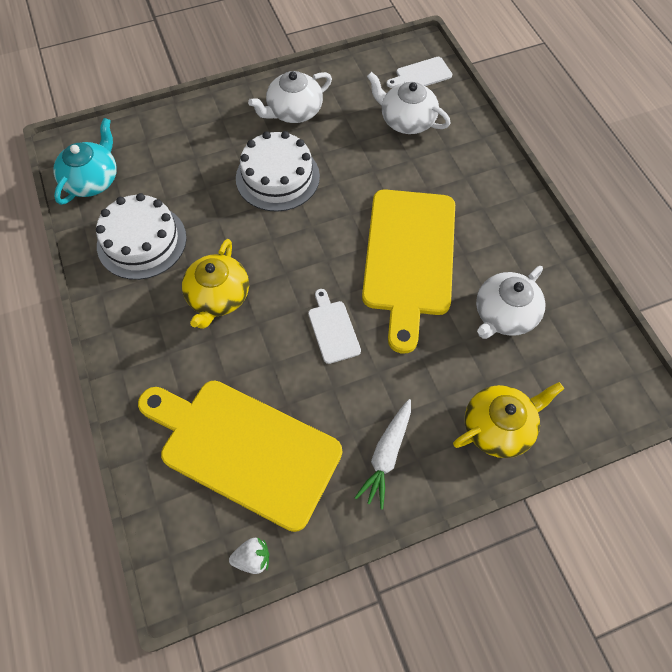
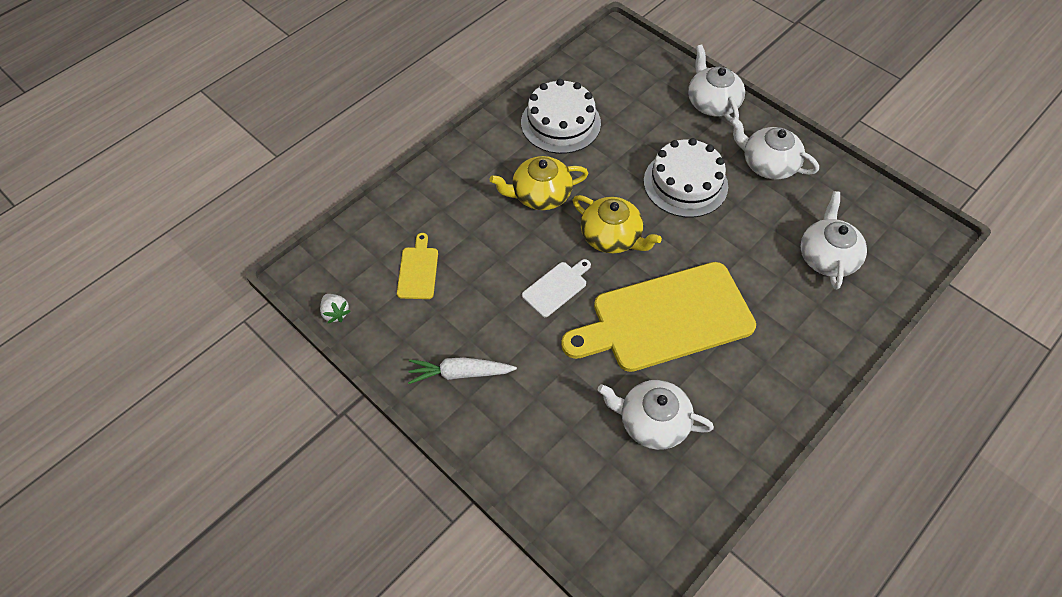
camera: 65 degrees right, 5 degrees down
(92, 180) = (597, 66): turquoise teapot -> none
(202, 116) = (712, 102): none -> white teapot
(244, 449) = (418, 270): yellow cutting board -> yellow cutting board, size x0.42
(421, 75) = (897, 247): white cutting board -> none
(499, 427) = (530, 455): yellow teapot -> yellow teapot (612, 237)

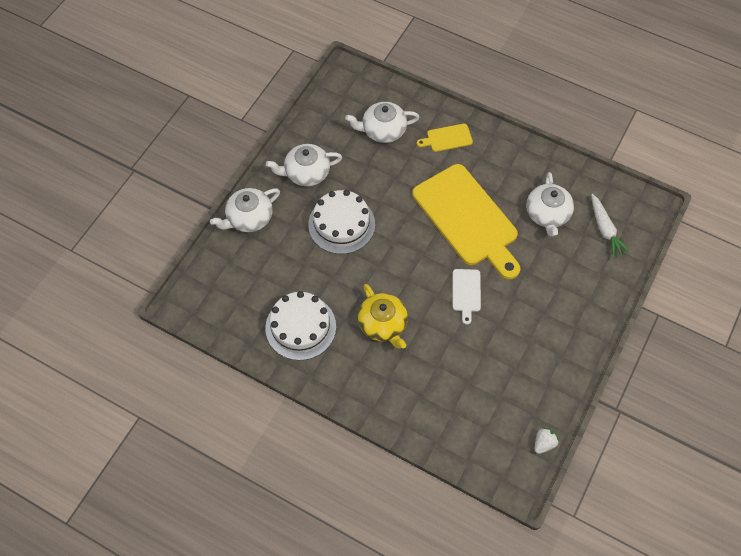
camera: 105 degrees left, 5 degrees up
(418, 270) = (484, 394): yellow cutting board -> yellow cutting board (447, 138)
(460, 373) = (558, 338): white carrot -> white carrot (605, 229)
(556, 287) = (466, 292): white cutting board -> white cutting board turned 120 degrees counterclockwise
(612, 237) = (408, 265): yellow teapot -> none
(768, 164) = (306, 173): white teapot -> white teapot turned 60 degrees clockwise

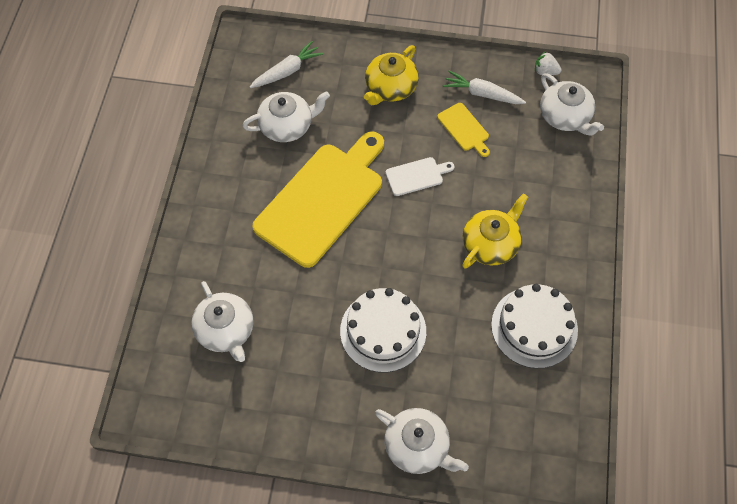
camera: 110 degrees left, 0 degrees up
(306, 173) = (324, 401): white teapot -> white teapot (565, 116)
(447, 138) = (215, 253): yellow cutting board -> yellow cutting board (464, 129)
(534, 376) = (482, 94): none -> white carrot
(563, 303) = (390, 88): none -> yellow teapot

